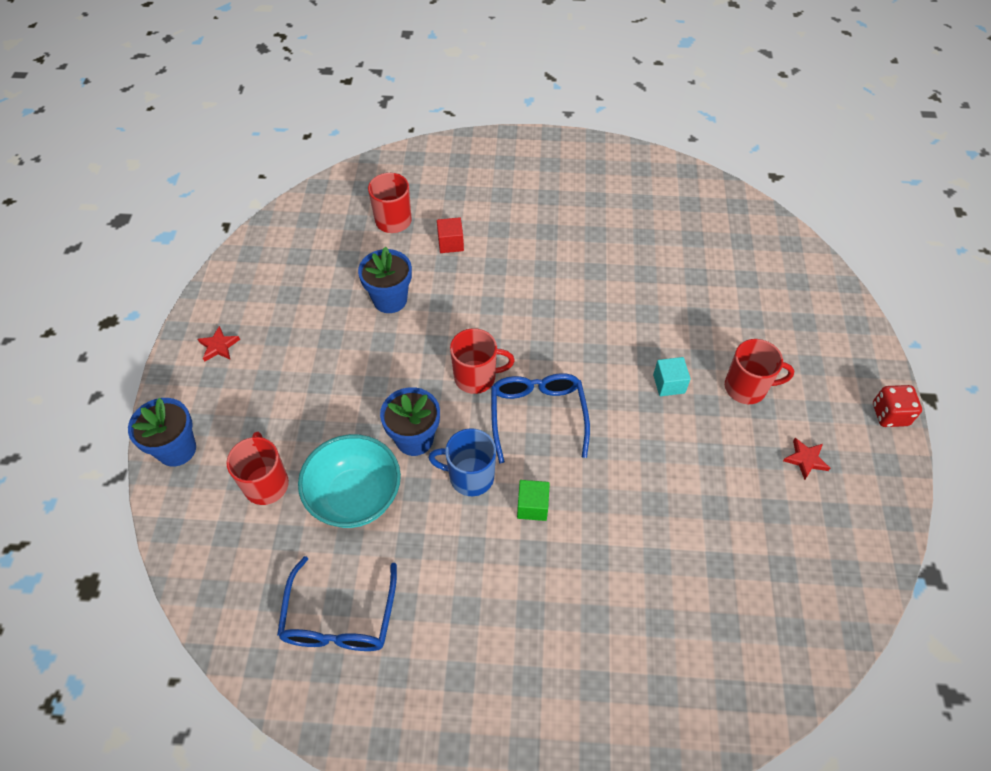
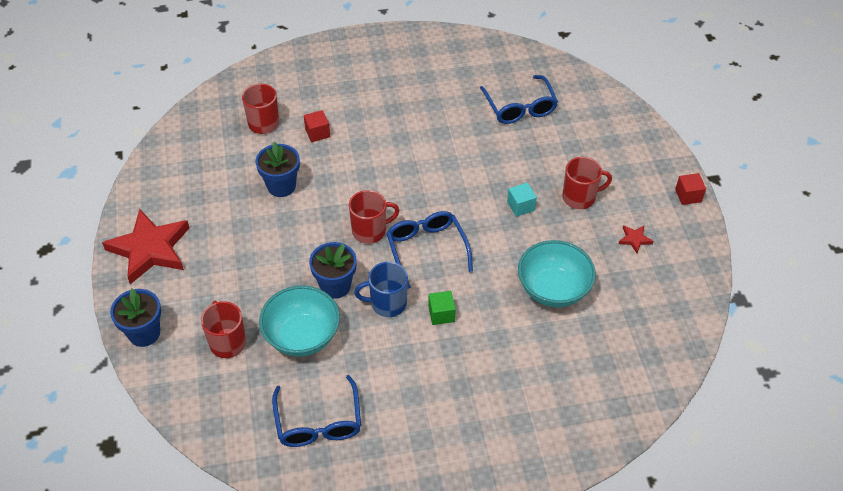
camera: 15 degrees left, 5 degrees down
(219, 346) = (150, 249): red star -> red star, size x2.47
(682, 505) = (553, 290): none -> turquoise bowl
(699, 257) = (520, 107): none -> blue glasses
(889, 414) = (688, 195): red dice -> red cube

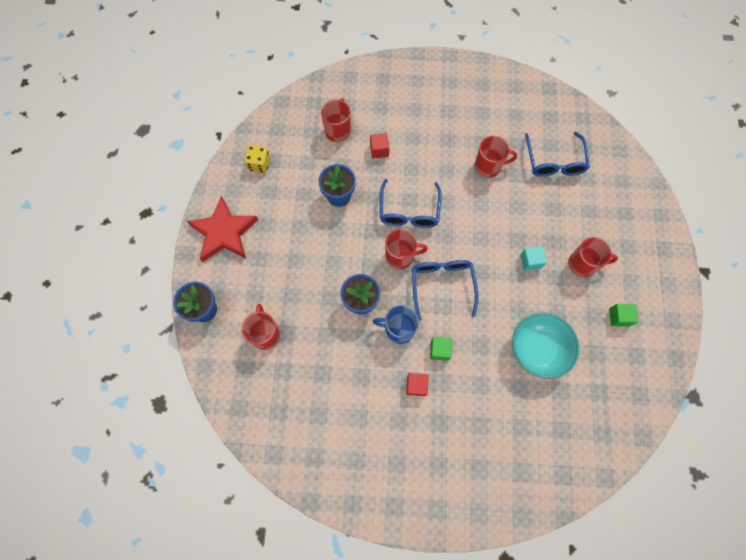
camera: 15 degrees right, 20 degrees up
(177, 173) = (259, 164): none -> yellow dice
(302, 337) = (324, 344): turquoise bowl -> none
(318, 422) = (320, 426): blue glasses -> blue glasses (409, 211)
(447, 125) = (488, 166): none -> red mug
(634, 239) = (619, 317): red star -> green cube
(688, 195) = (677, 284): red cube -> red cube (416, 385)

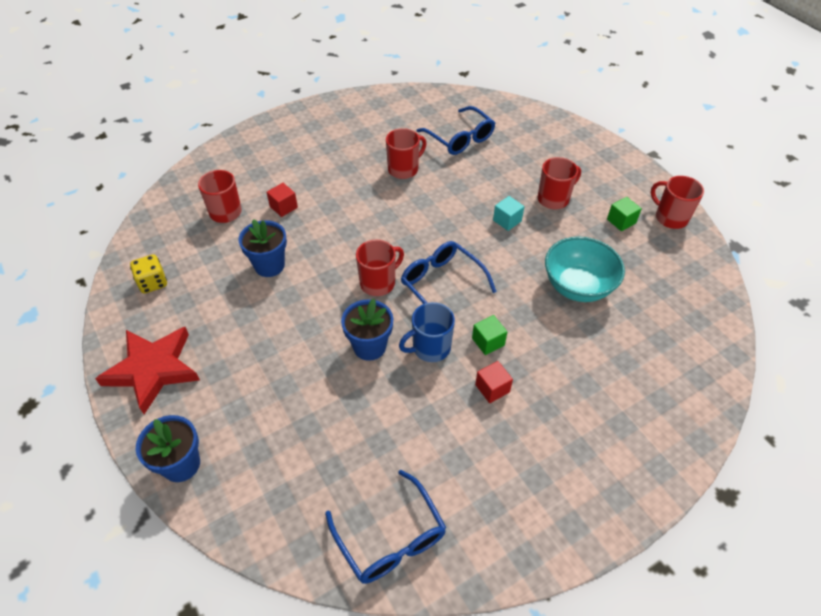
camera: 35 degrees left, 20 degrees down
(265, 334) = (281, 443): red mug -> red mug (670, 217)
(409, 211) = (356, 241): blue glasses -> blue glasses (390, 538)

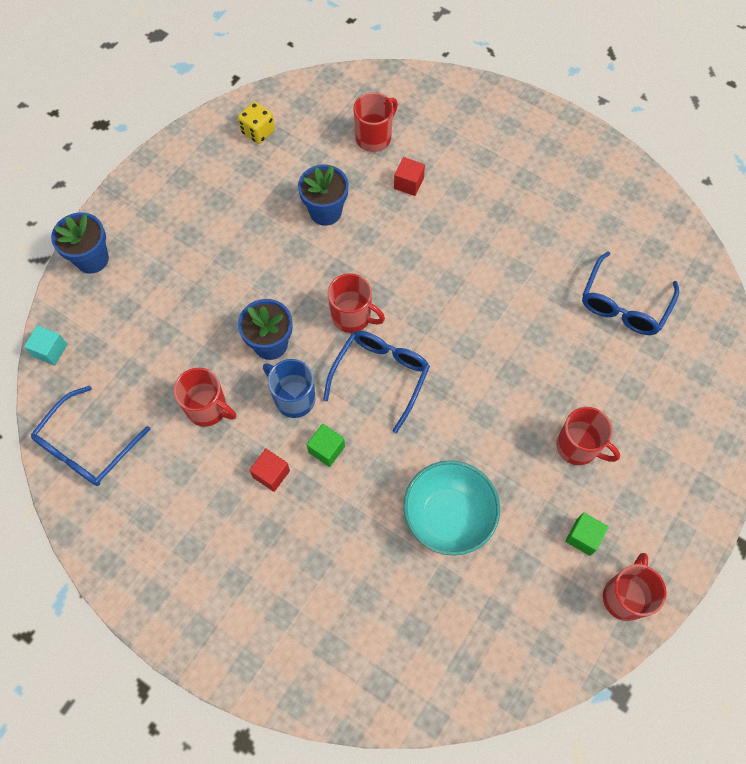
camera: 65 degrees right, 15 degrees up
(153, 369) = (169, 187): red star -> none
(404, 169) = (532, 268): red mug -> red mug (208, 409)
(507, 220) = (511, 407): turquoise cube -> turquoise cube (50, 350)

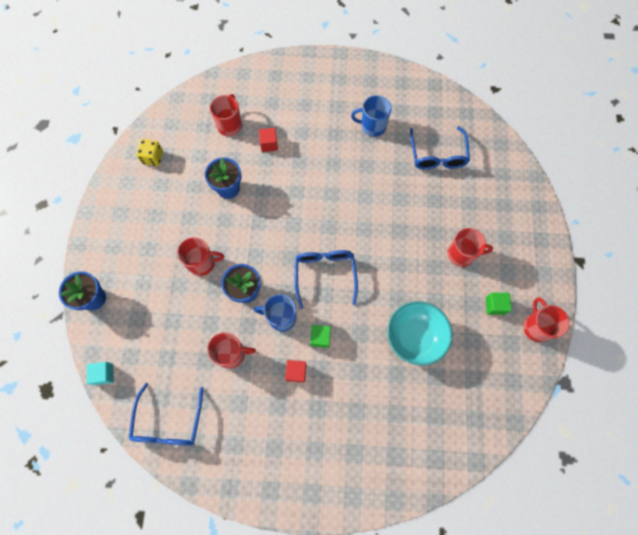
camera: 30 degrees left, 5 degrees up
(352, 317) = (285, 246): red mug -> red mug (202, 263)
(557, 225) = (372, 126): none -> blue mug

